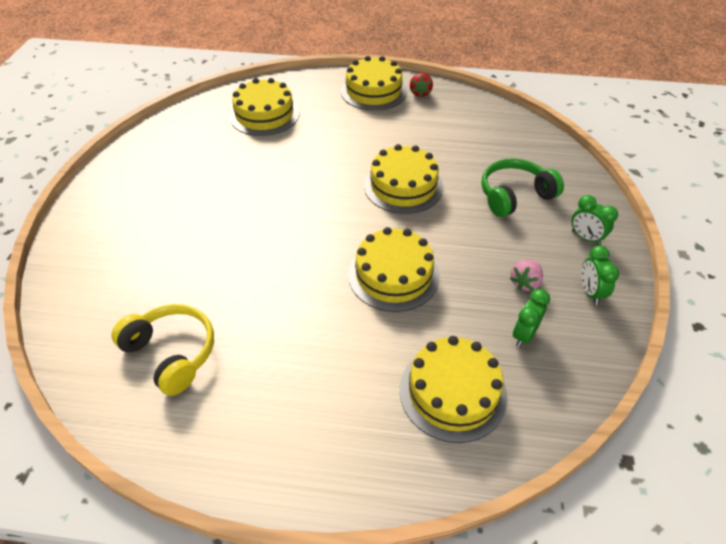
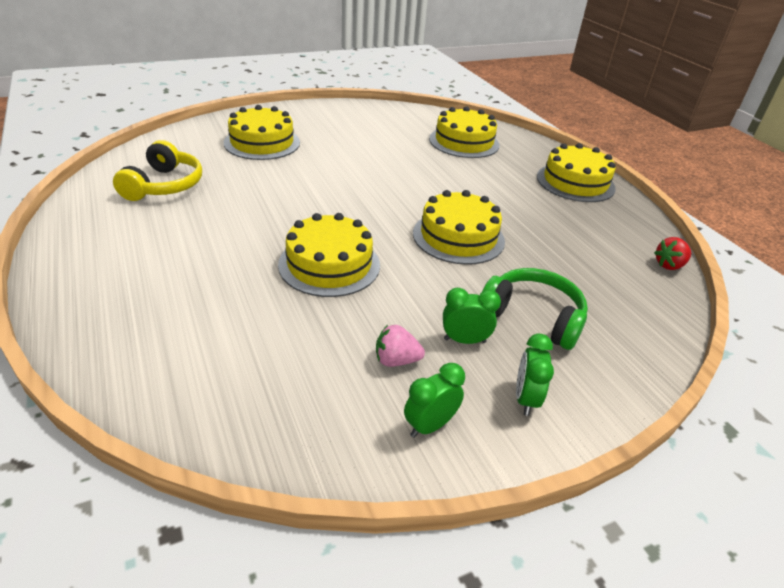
camera: 55 degrees right, 10 degrees down
(420, 93) = (614, 208): red strawberry -> red strawberry (669, 265)
(452, 392) = (200, 344): yellow cake -> yellow cake (262, 143)
(524, 335) = (313, 379): green clock -> green clock (464, 340)

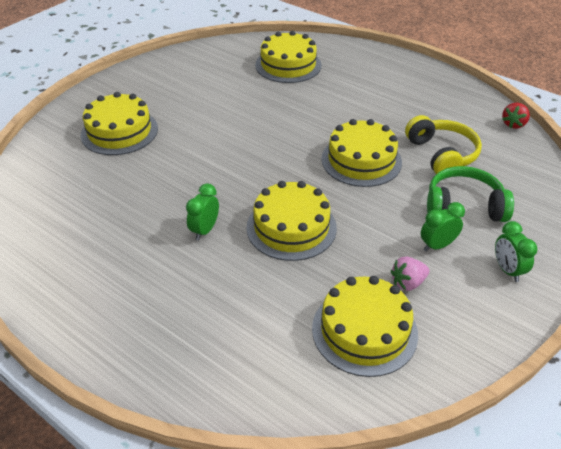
camera: 25 degrees left, 5 degrees up
(164, 185) = (78, 213): yellow headphones -> yellow headphones (442, 155)
(430, 425) = (468, 319): green clock -> green clock (205, 230)
(575, 182) = (401, 74): yellow cake -> yellow cake (364, 330)

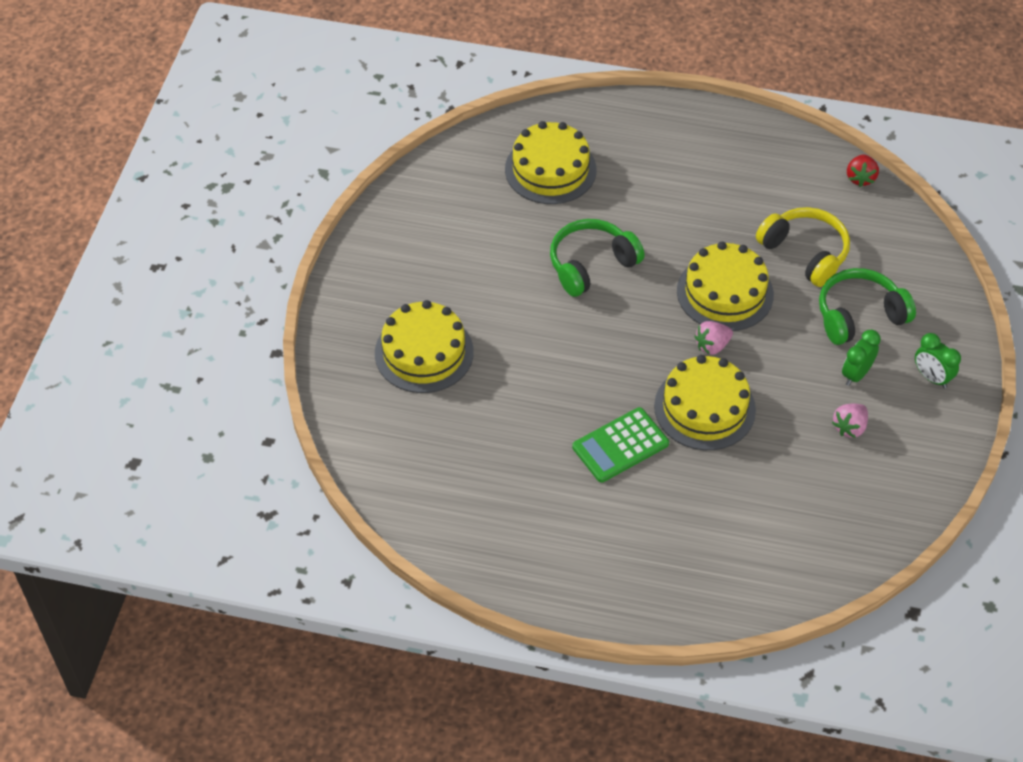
camera: 25 degrees left, 10 degrees up
(205, 230) = (620, 445): green clock -> green calculator
(274, 118) = (591, 264): none -> green headphones
(327, 189) = (712, 346): none -> pink strawberry
(364, 330) = (837, 492): yellow cake -> none

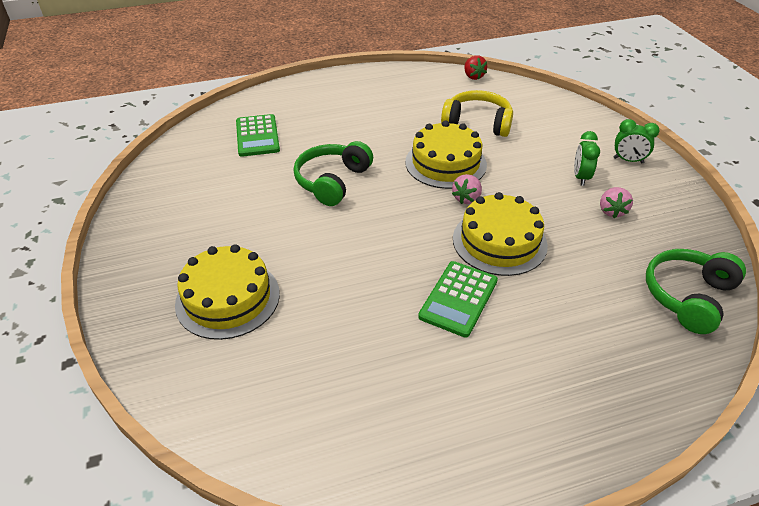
camera: 30 degrees left, 10 degrees down
(550, 169) = (257, 136): yellow cake -> green calculator
(859, 315) = (546, 144): green headphones -> green headphones (688, 296)

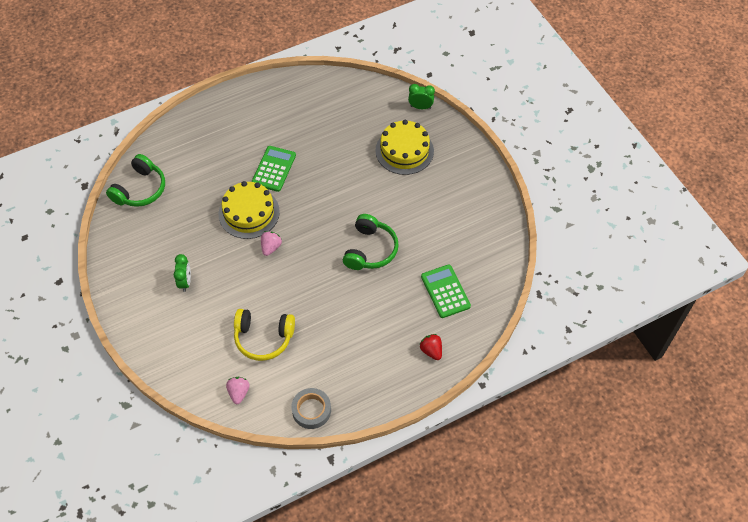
camera: 170 degrees right, 15 degrees up
(430, 75) = (311, 410): none -> grey tape
(445, 163) = (288, 282): yellow cake -> none
(473, 76) = (268, 415): red strawberry -> red strawberry (431, 350)
(611, 211) = (169, 250): pink strawberry -> pink strawberry (238, 393)
(628, 160) = (144, 307): green clock -> green clock (420, 107)

